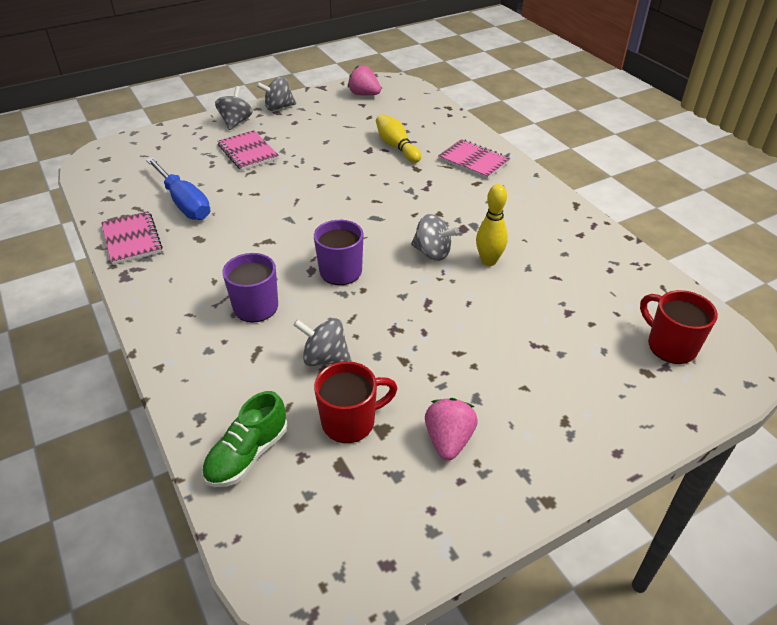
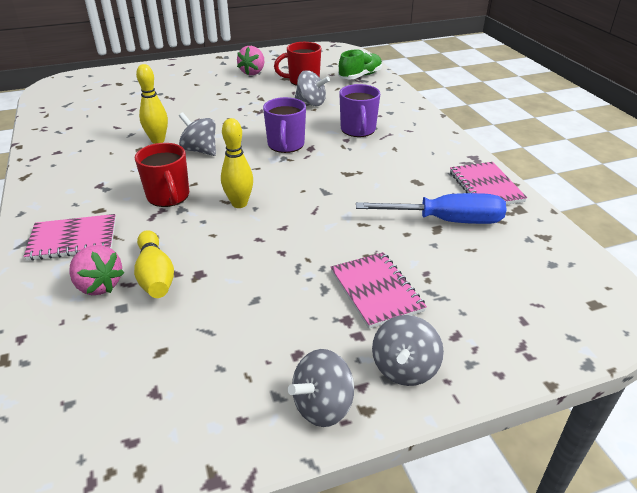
camera: 170 degrees left, 5 degrees down
(184, 202) = (446, 221): blue screwdriver -> blue screwdriver turned 120 degrees clockwise
(278, 107) = (322, 406): grey spinning top -> grey spinning top turned 150 degrees clockwise
(363, 199) = (239, 203): none -> yellow bowling pin
(364, 94) = (133, 429): pink strawberry -> pink strawberry (99, 285)
(473, 161) = (73, 239): pink notebook -> pink notebook turned 60 degrees counterclockwise
(670, 346) = (89, 91): red mug -> red mug (168, 197)

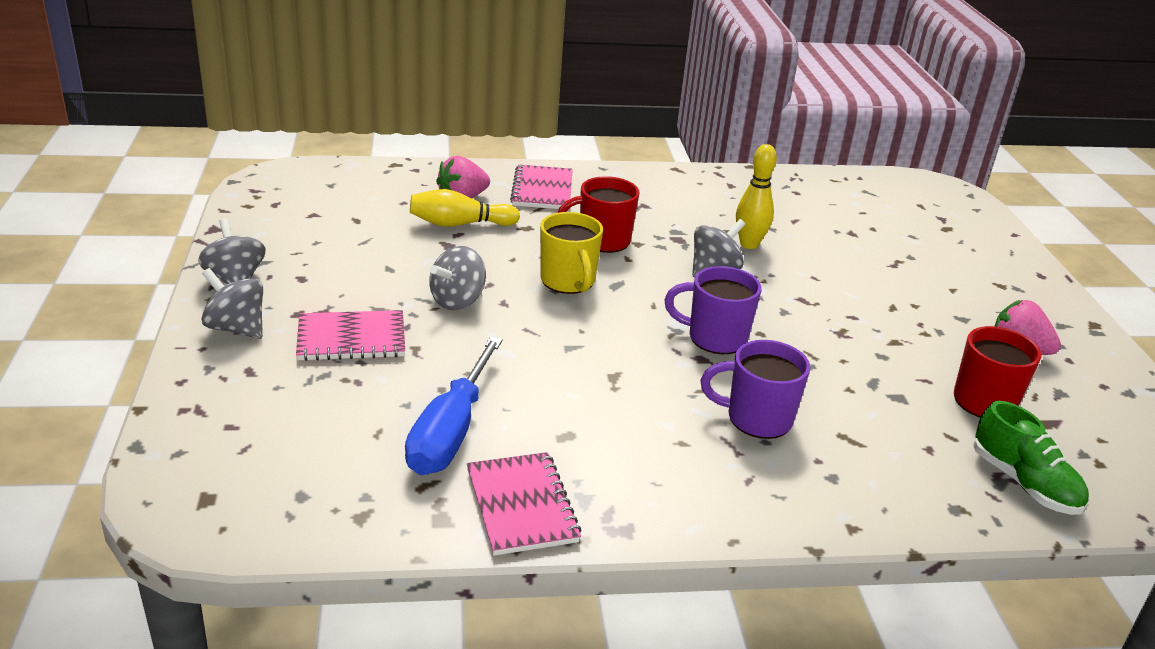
camera: 100 degrees right, 5 degrees down
(239, 203) = (568, 281): yellow bowling pin -> yellow mug
(311, 103) = (876, 391): grey spinning top -> grey spinning top (457, 301)
(485, 187) = (521, 506): pink notebook -> pink notebook turned 75 degrees clockwise

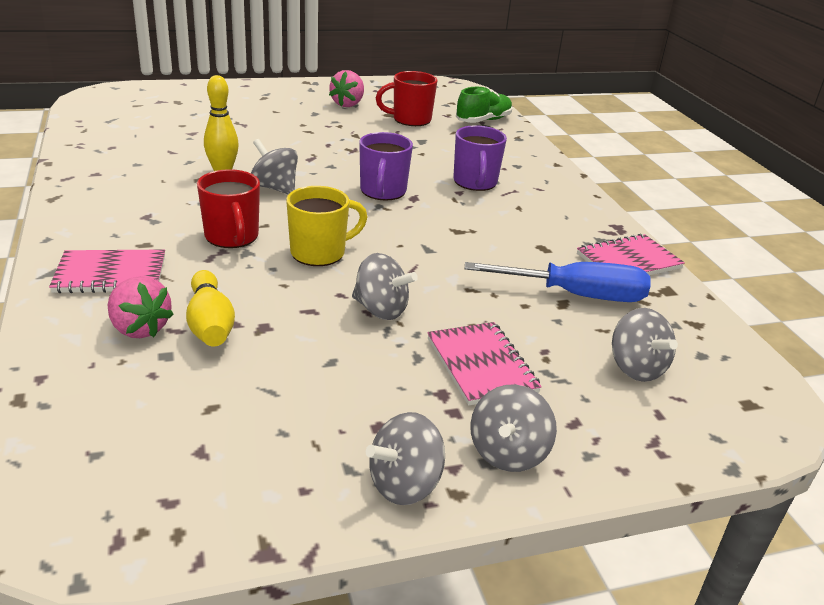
camera: 100 degrees left, 0 degrees up
(303, 434) = (636, 368): none -> grey spinning top

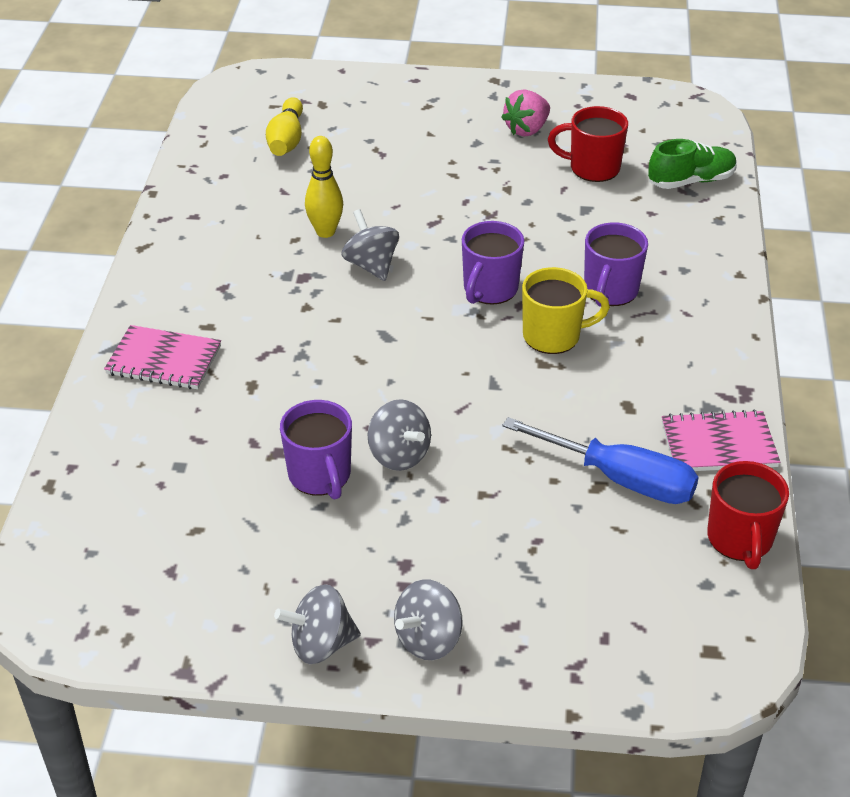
camera: 25 degrees right, 10 degrees up
(139, 328) = (167, 431): pink strawberry -> none
(210, 324) = (230, 438): yellow bowling pin -> yellow bowling pin (286, 140)
(232, 237) = (295, 331): red mug -> red mug (740, 540)
(317, 338) = (320, 476): none -> purple mug
(320, 253) = (375, 368): yellow mug -> yellow mug (553, 336)
(481, 365) = (461, 542): pink notebook -> none
(636, 368) = (620, 582): grey spinning top -> none

